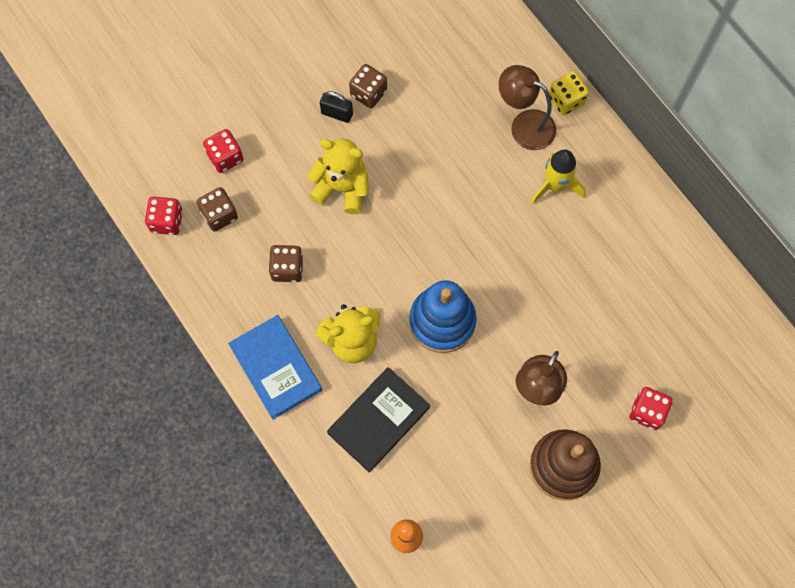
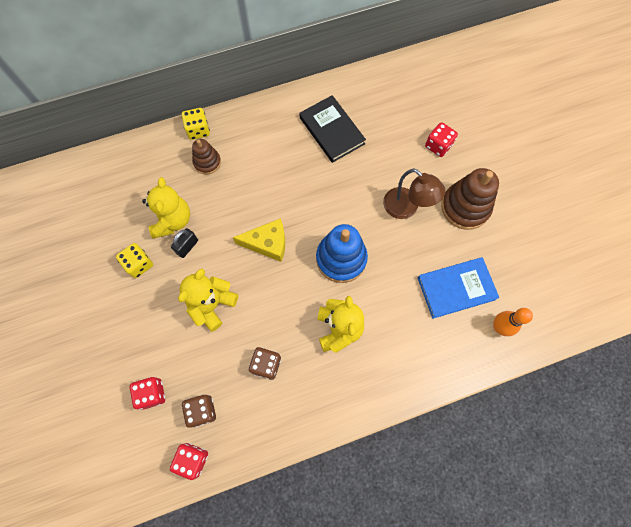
camera: 75 degrees left, 0 degrees up
(275, 368) = (346, 394): blue book -> blue book (456, 288)
(337, 113) = (147, 293): black padlock -> black padlock (187, 246)
(368, 93) = (139, 264): brown dice -> yellow dice
(378, 420) = (406, 324): black book -> black book (332, 131)
(433, 111) = (172, 220): none -> yellow teddy bear
(437, 228) = (267, 243): none -> yellow cheese
(524, 125) = (207, 162): brown lamp -> brown stacking toy
(555, 186) = (260, 155): yellow rocket -> none

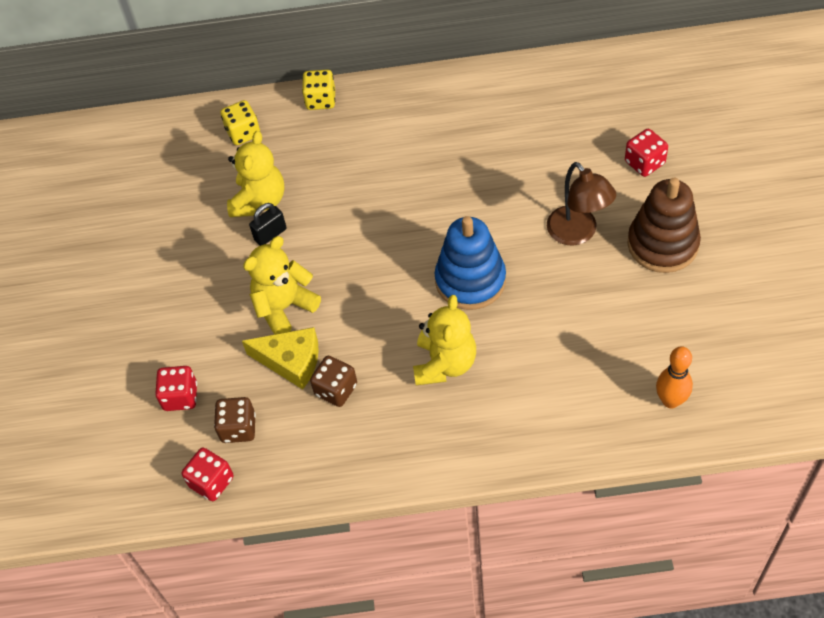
camera: 20 degrees right, 15 degrees down
(139, 264) = (203, 245): yellow dice -> yellow dice (243, 133)
(207, 162) = (322, 139): brown stacking toy -> none
(267, 243) = (376, 247): yellow cheese -> yellow cheese (291, 361)
(332, 131) = (499, 124): black book -> none
(456, 288) = (622, 342): blue book -> none

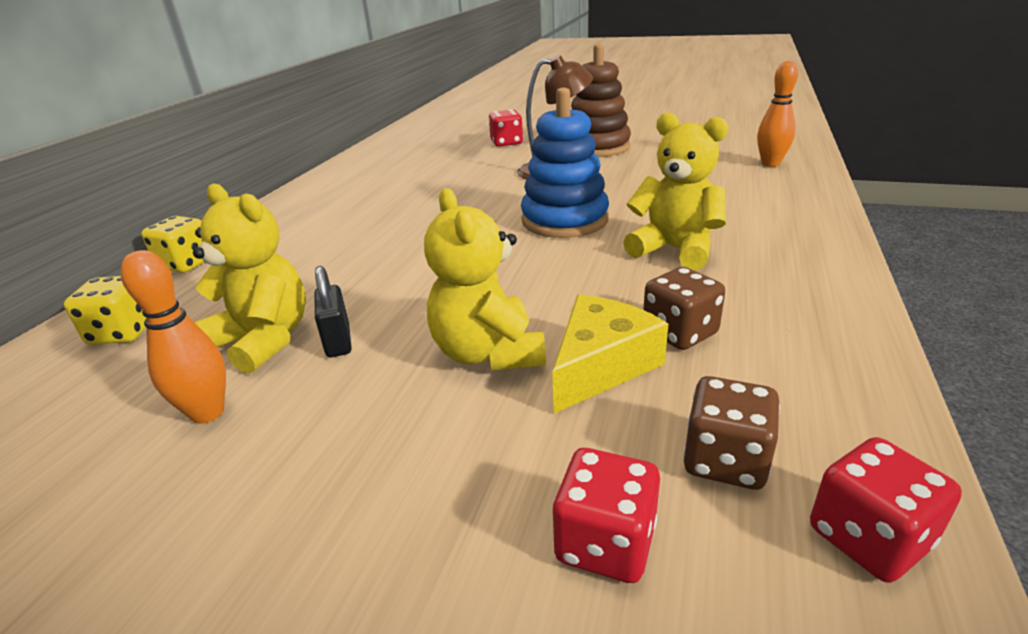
camera: 70 degrees left, 25 degrees down
(200, 219) = (207, 413): none -> orange bowling pin

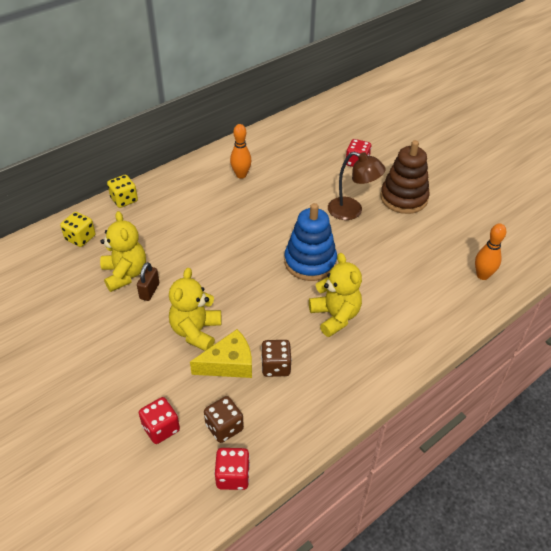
camera: 30 degrees right, 15 degrees up
(207, 413) = (87, 303): orange bowling pin -> orange bowling pin (241, 175)
(338, 341) = (149, 291): black padlock -> brown padlock

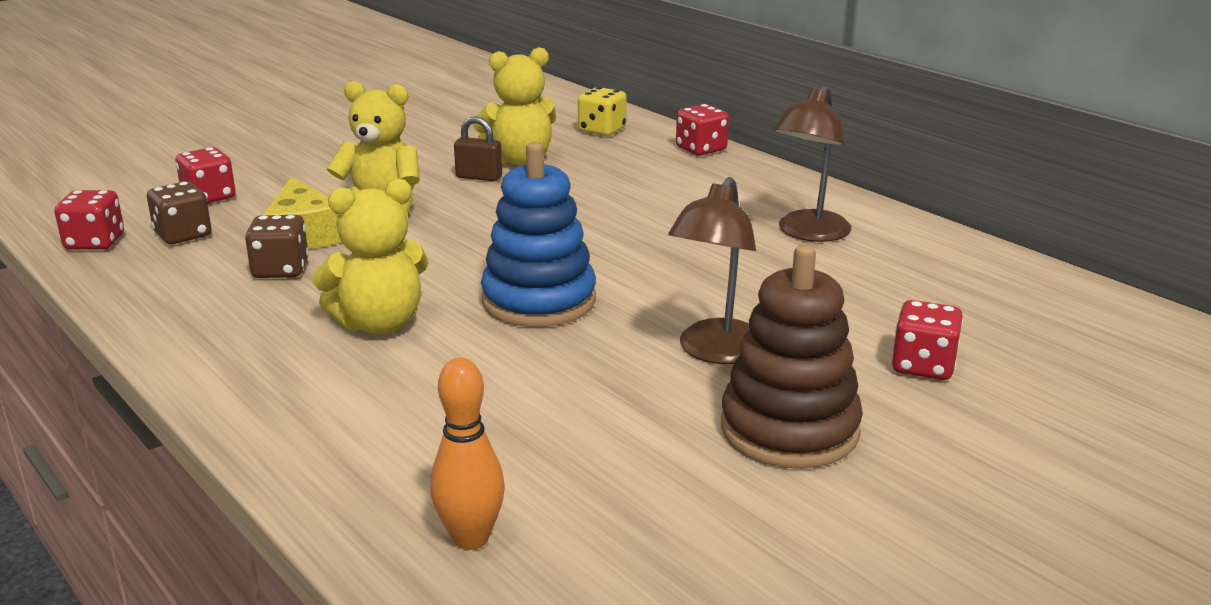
camera: 90 degrees right, 20 degrees down
(124, 200) = (701, 149): yellow dice -> red dice
(241, 175) = (808, 233): orange bowling pin -> brown lamp

